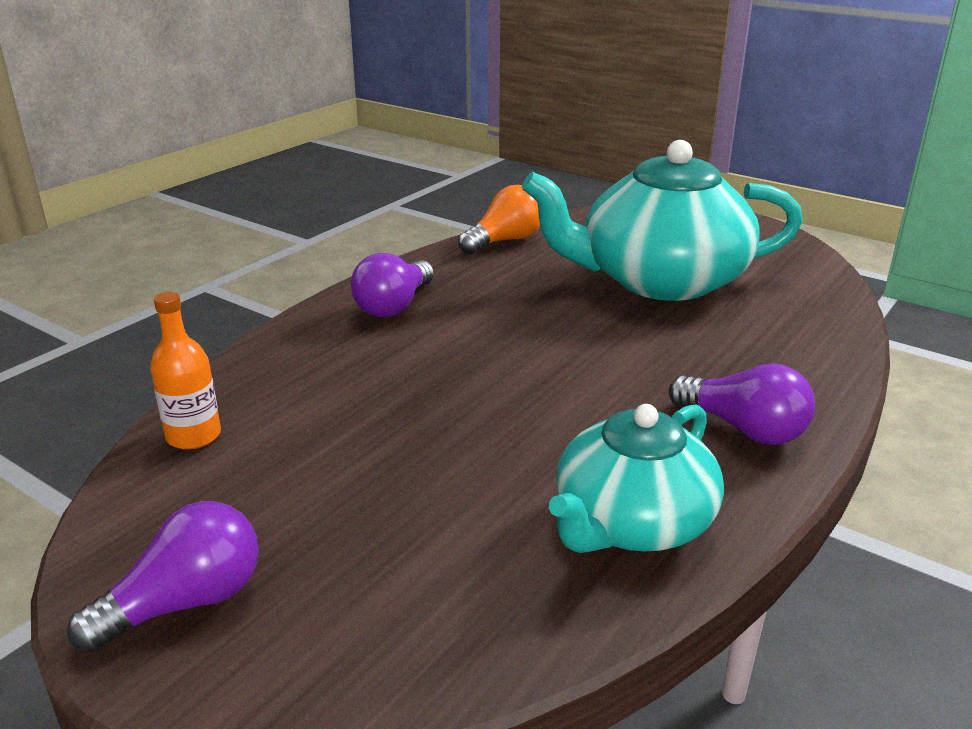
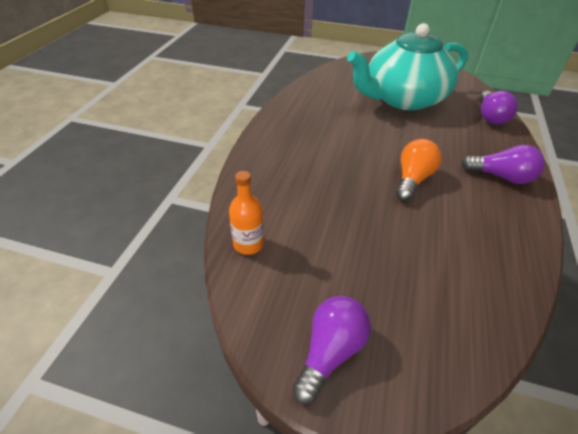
camera: 20 degrees left, 15 degrees up
(394, 306) = (289, 137): purple light bulb -> purple light bulb (490, 117)
(505, 241) = (313, 86): orange light bulb -> orange light bulb (412, 179)
(632, 523) = (496, 241): turquoise teapot -> none

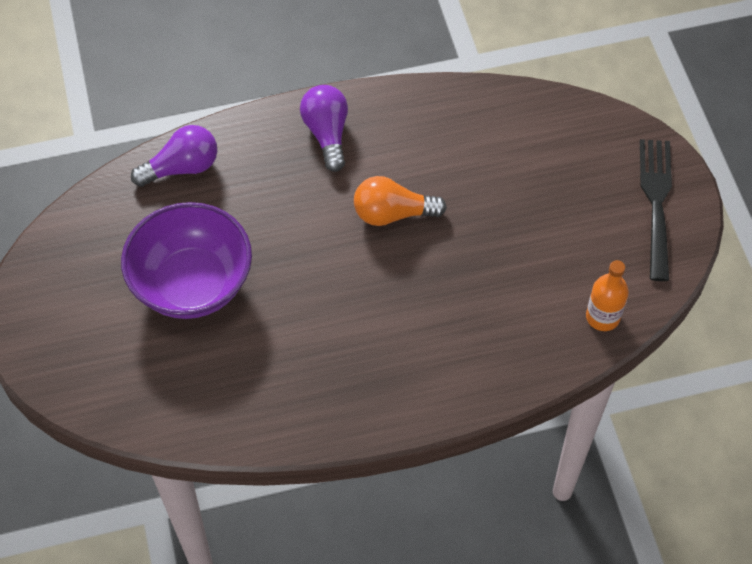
camera: 120 degrees left, 15 degrees up
(330, 352) = (656, 202): purple light bulb -> black fork
(403, 99) = (192, 284): turquoise teapot -> purple bowl

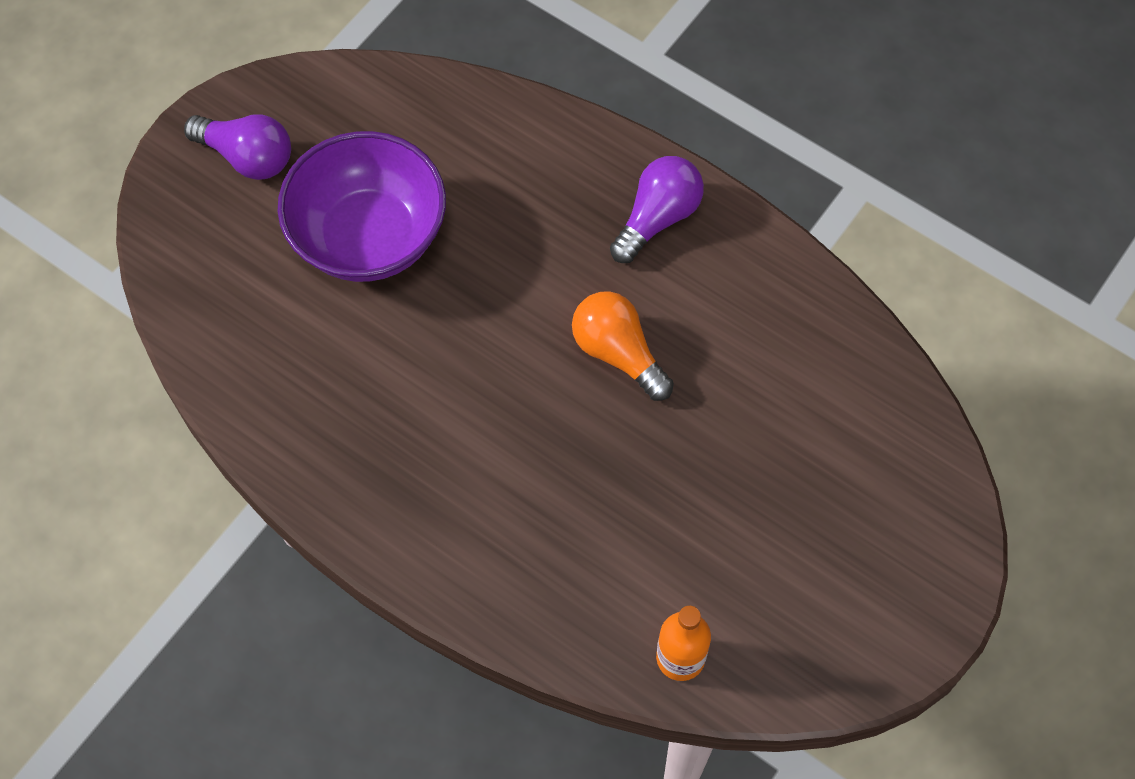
camera: 50 degrees right, 5 degrees up
(182, 167) = (493, 123): purple light bulb -> purple light bulb (247, 157)
(656, 202) = (885, 607): black fork -> none

